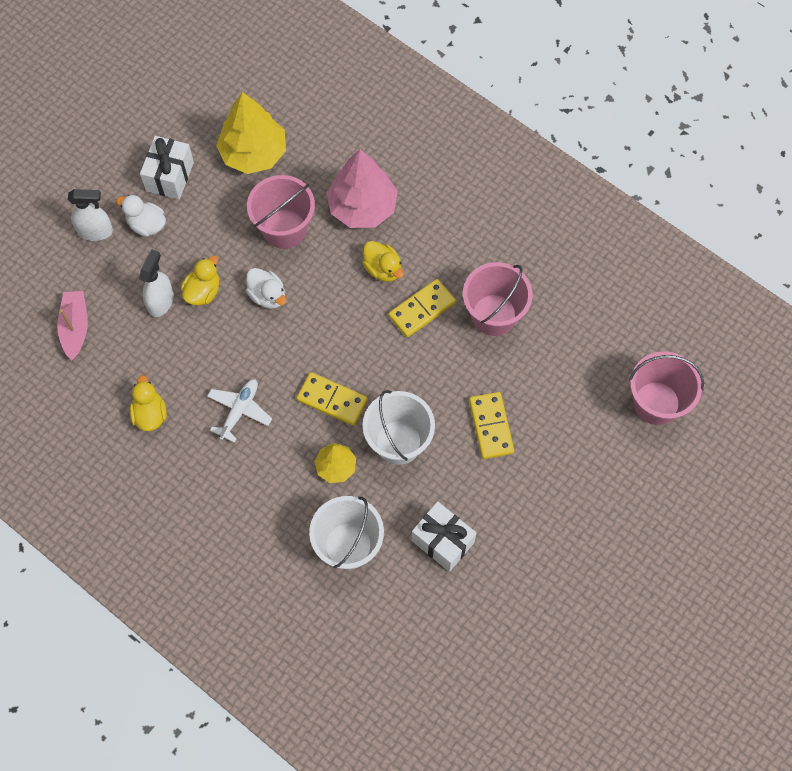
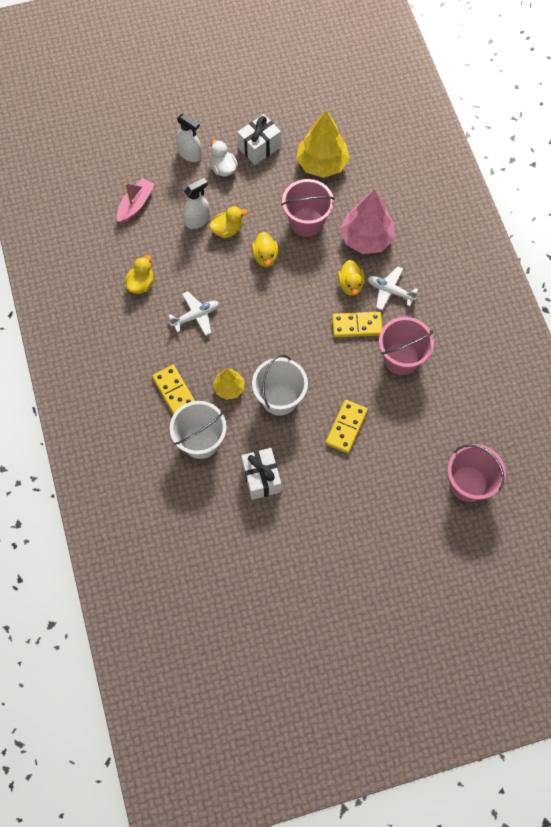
camera: 35 degrees right, 0 degrees up
(267, 295) = (265, 256): white duck -> yellow duck
(332, 400) = (257, 346): yellow domino -> yellow domino (174, 391)
(429, 249) = (390, 291): none -> white plane

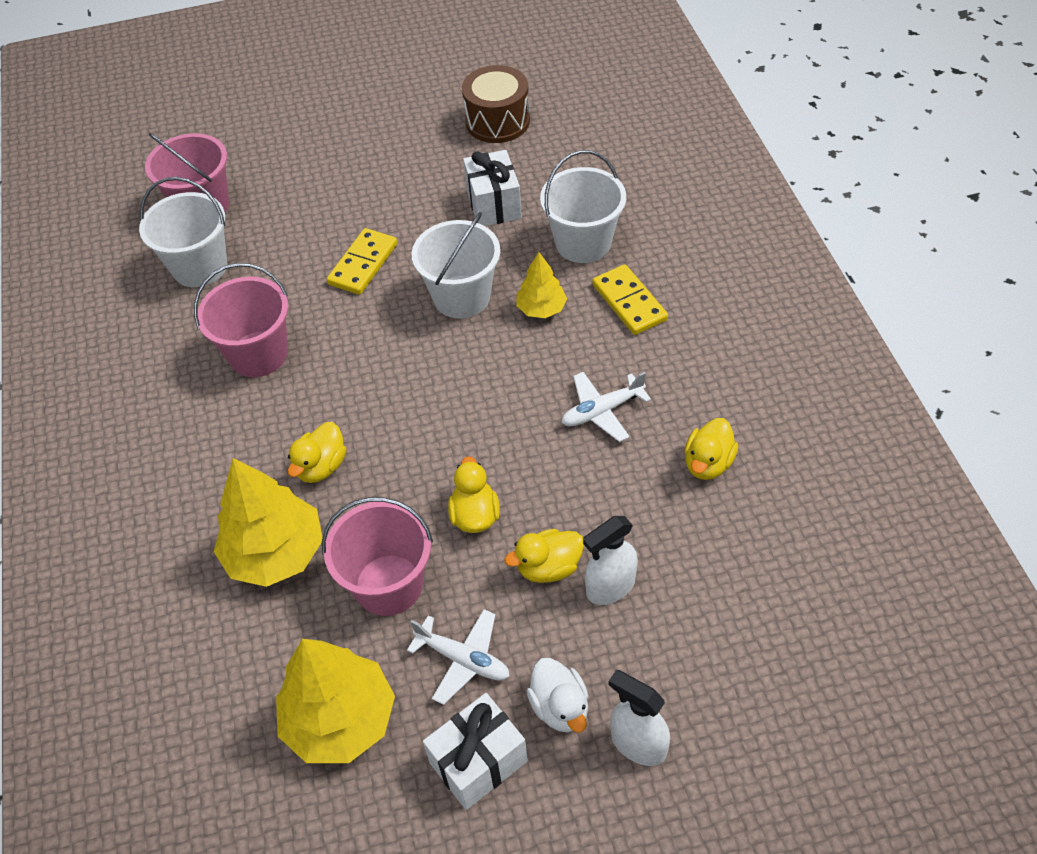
camera: 175 degrees left, 15 degrees down
(135, 204) = (744, 620): pink boat -> none
(260, 565) = (497, 121): none -> brown drum
(350, 285) = (321, 466): yellow duck -> yellow duck turned 150 degrees counterclockwise
(356, 326) = (322, 400): yellow domino -> none
(366, 238) = (275, 553): pink tree -> yellow tree
(390, 291) = (252, 457): white plane -> white plane (463, 659)
(456, 428) = (200, 267): none -> white bucket

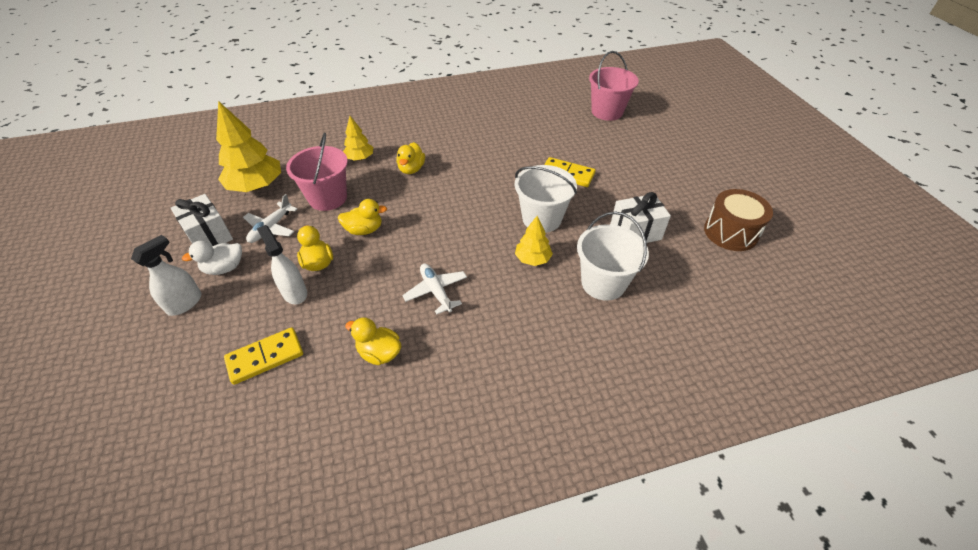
camera: 85 degrees right, 5 degrees down
(200, 267) = (558, 116): white bucket -> none
(258, 354) = (493, 141): pink bucket -> none
(275, 553) = (360, 158): yellow tree -> yellow tree, size x0.55
(321, 466) = (411, 169): yellow duck -> yellow duck turned 105 degrees counterclockwise
(629, 302) = (541, 310): yellow domino -> yellow domino (265, 357)

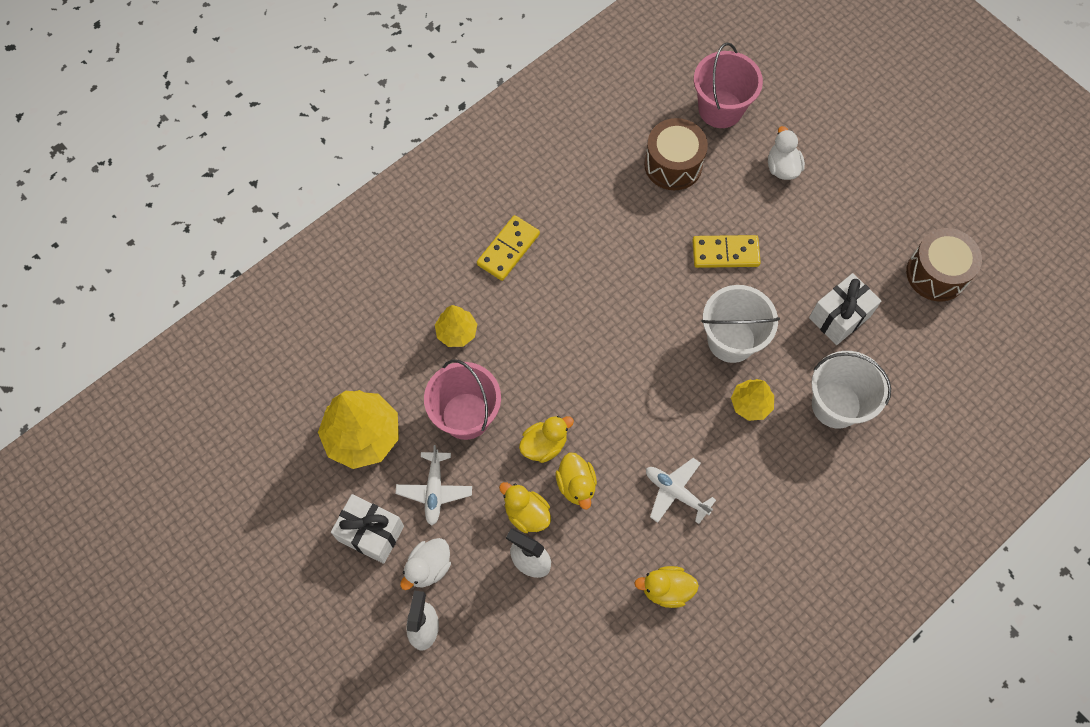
camera: 25 degrees left, 20 degrees up
(265, 357) = (560, 646): yellow domino -> yellow domino (508, 249)
(411, 169) = (534, 324): yellow duck -> yellow duck (576, 485)
(559, 126) = (673, 164): none -> brown drum
(634, 146) = (782, 167): none -> white duck

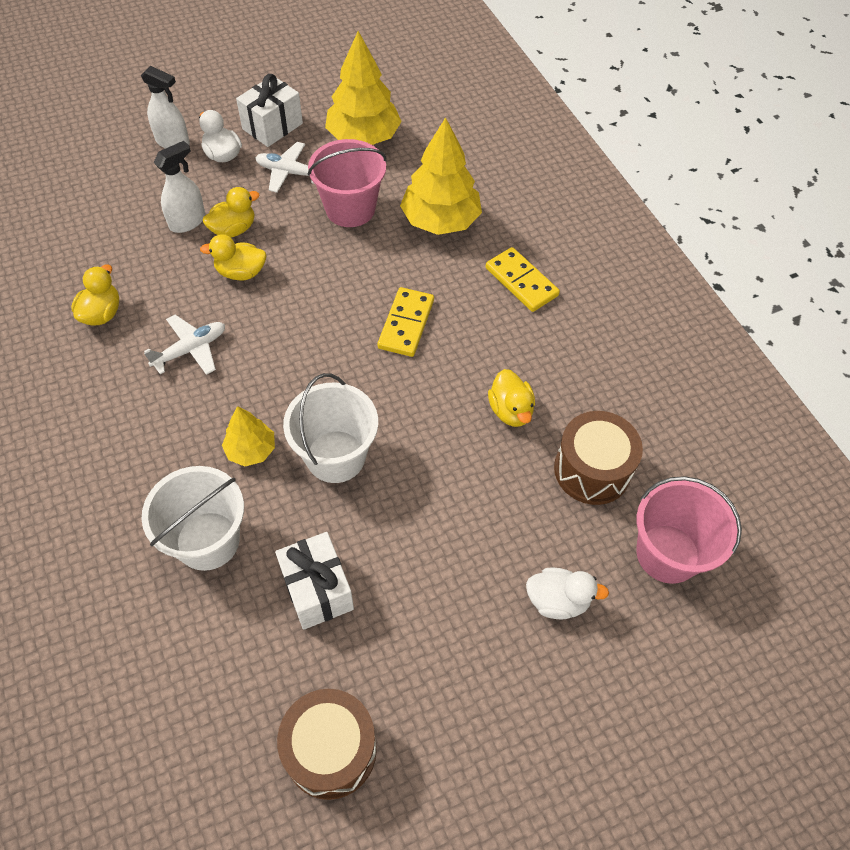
camera: 105 degrees right, 10 degrees down
(456, 332) = (440, 221): yellow tree -> yellow tree, size x1.82
(544, 445) = (293, 258): yellow duck -> yellow duck (510, 410)
(725, 253) = (450, 488): yellow domino -> yellow domino (406, 324)

